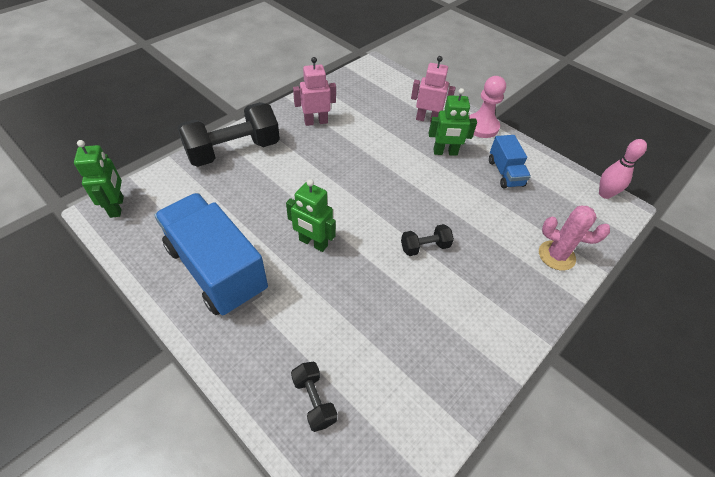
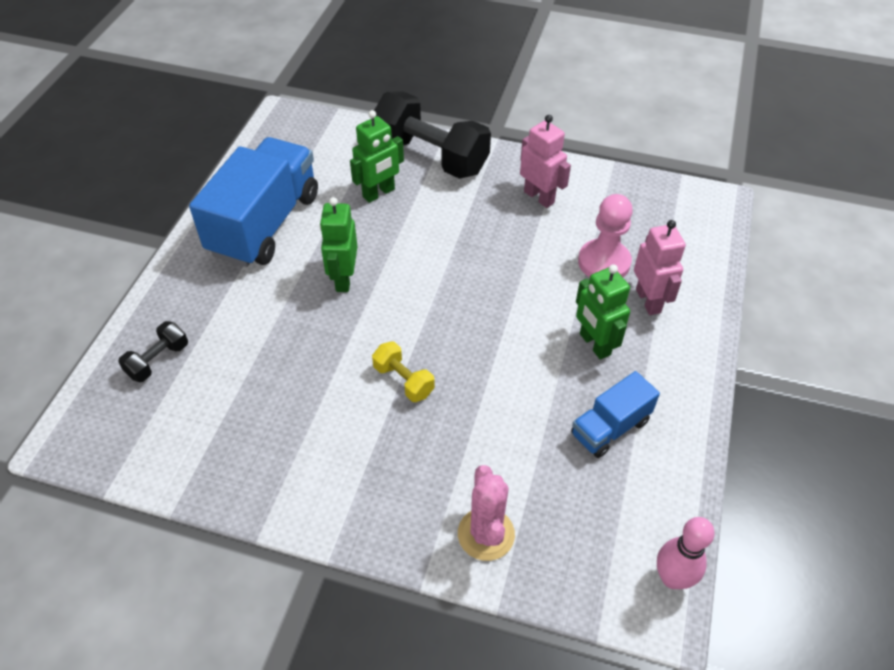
camera: 65 degrees right, 0 degrees up
(117, 207) = (295, 122): green robot -> green robot (379, 193)
(425, 247) = (403, 380): black dumbbell -> yellow dumbbell
(481, 127) = (692, 369): pink pawn -> pink pawn (604, 262)

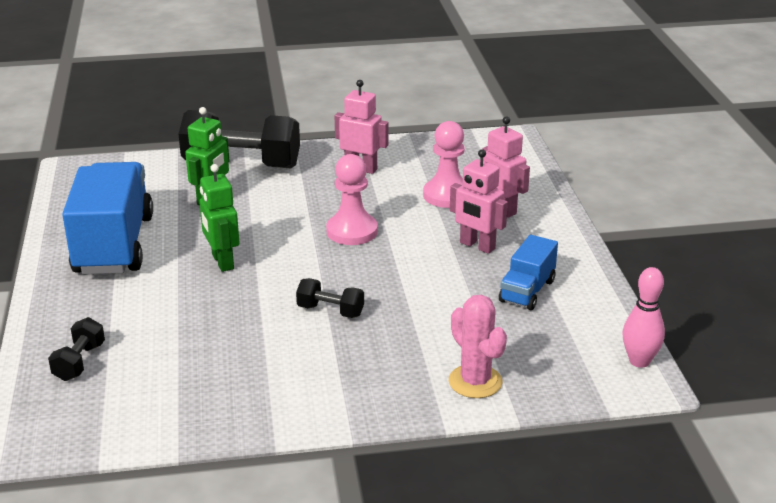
camera: 25 degrees left, 20 degrees down
(403, 380) = (330, 311): yellow dumbbell -> black dumbbell
(483, 280) = (352, 231): none -> pink pawn
(594, 344) = (477, 246): green robot -> pink robot

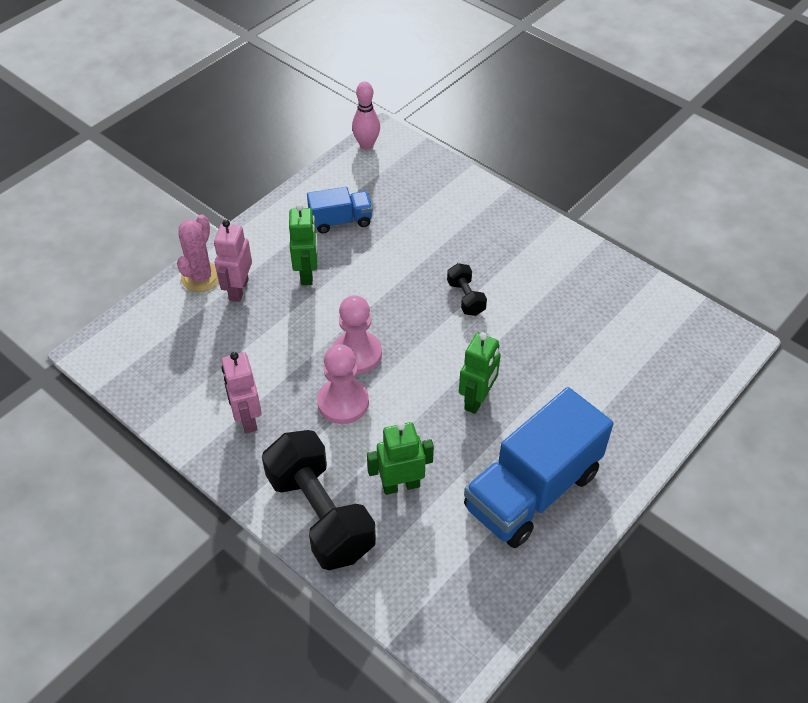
camera: 130 degrees left, 20 degrees up
(79, 362) = (658, 381): black dumbbell -> none
(447, 195) = (244, 332): pink pawn -> pink pawn (343, 402)
(475, 382) = (459, 195): pink cactus -> pink cactus (201, 277)
(477, 246) = (307, 273): pink robot -> green robot

